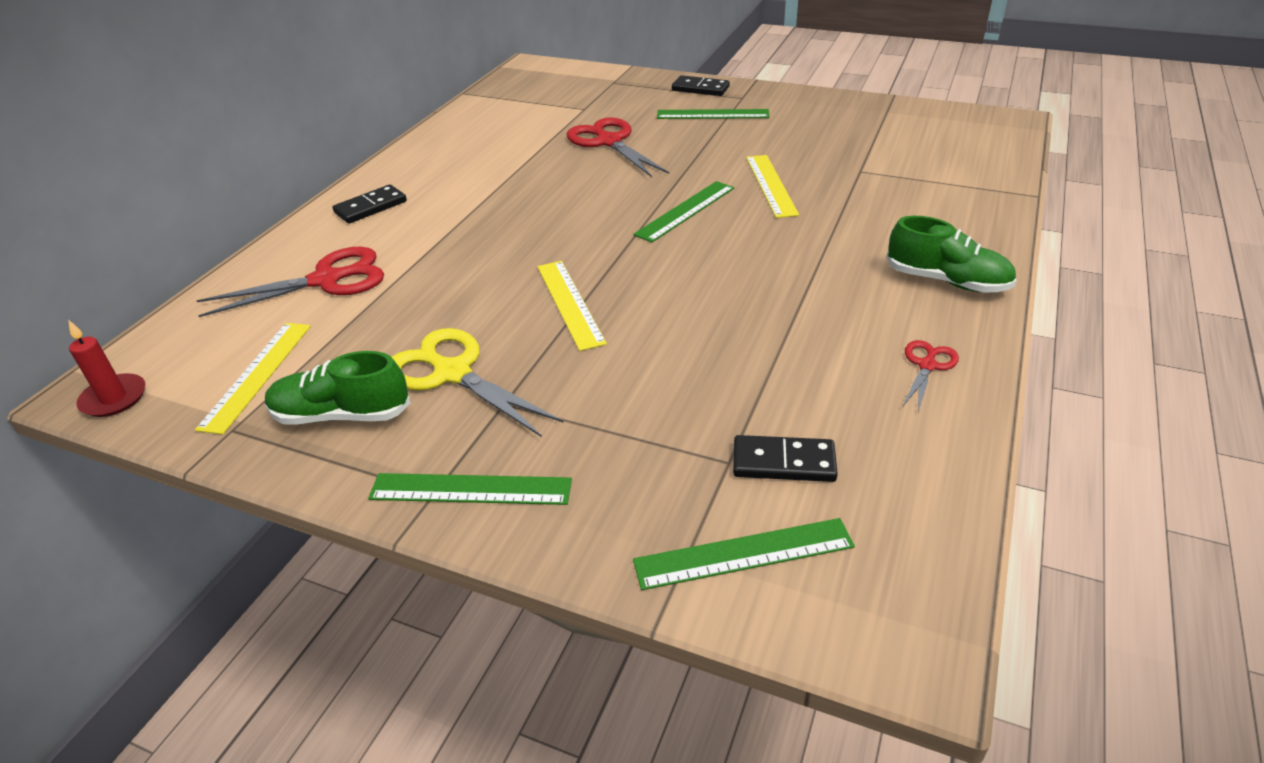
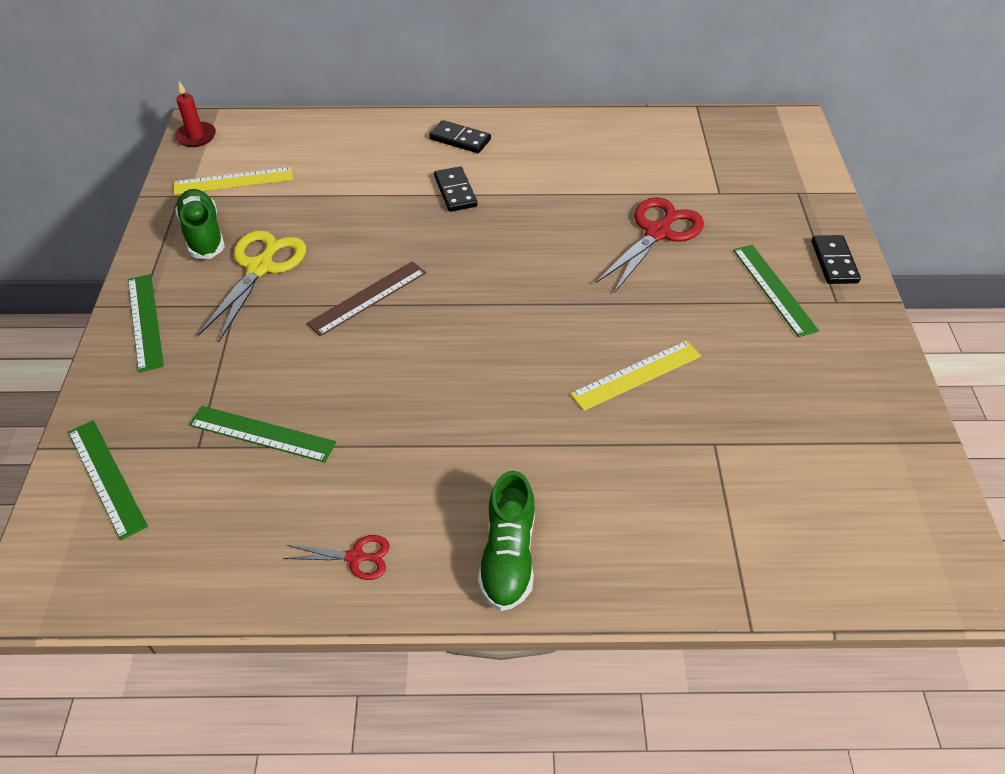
camera: 65 degrees right, 10 degrees up
(326, 280) = (350, 162): red scissors -> none
(570, 303) = (368, 298): yellow ruler -> brown ruler
(686, 211) = (550, 325): green ruler -> green ruler (261, 434)
(783, 462) = (204, 480): black domino -> black domino (455, 191)

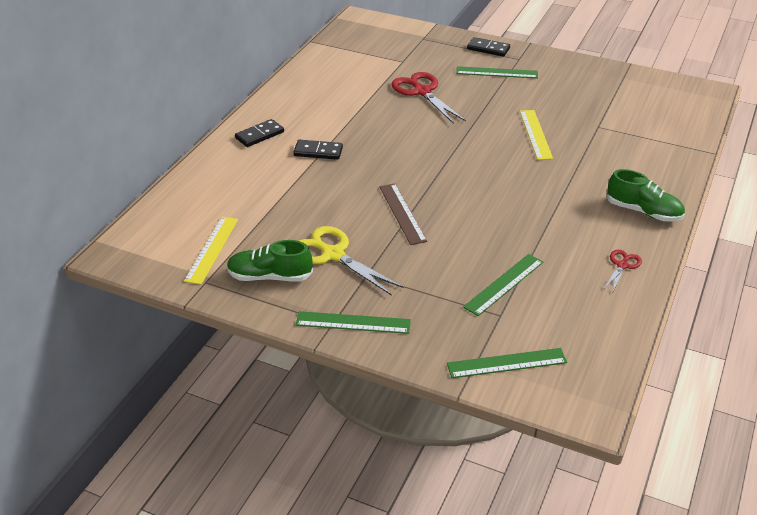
camera: 65 degrees left, 10 degrees down
(196, 136) = (127, 259): red candle -> none

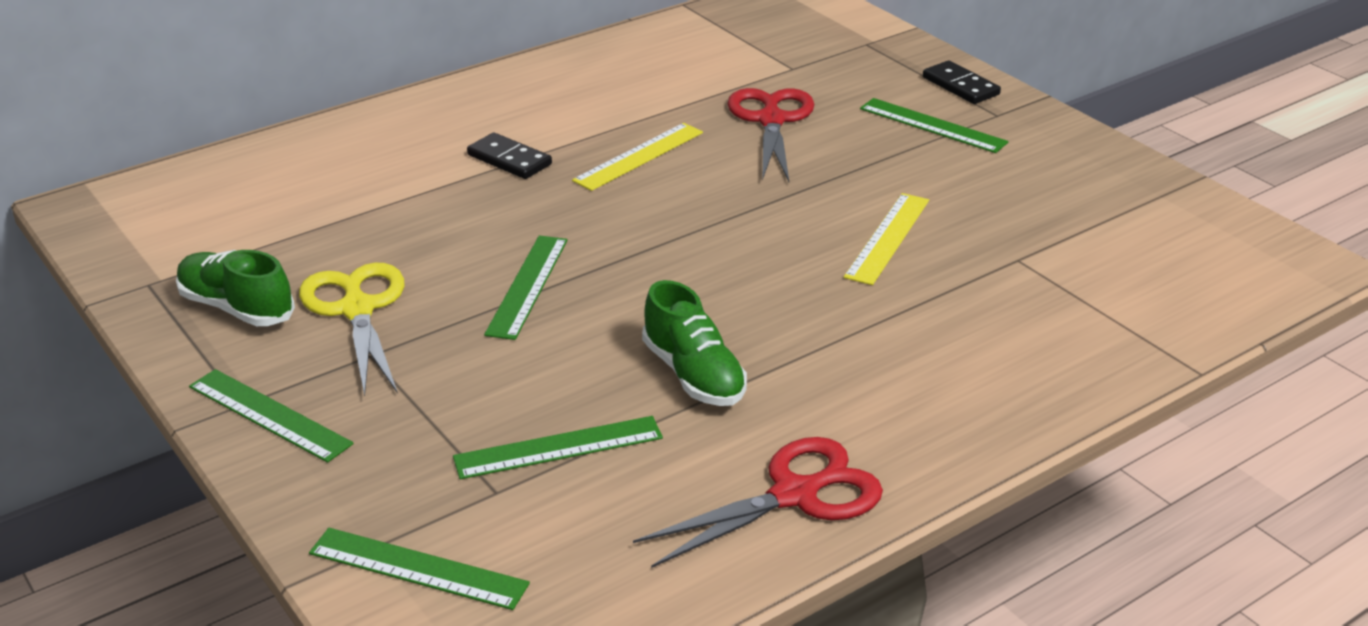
camera: 30 degrees right, 5 degrees down
(211, 249) = (207, 244): yellow ruler -> yellow ruler (638, 156)
(259, 135) = (455, 112): black domino -> none
(402, 213) = (528, 286): brown ruler -> green ruler
(622, 265) = (794, 495): red scissors -> red scissors, size x1.92
(643, 211) = (939, 422): green shoe -> green shoe (694, 375)

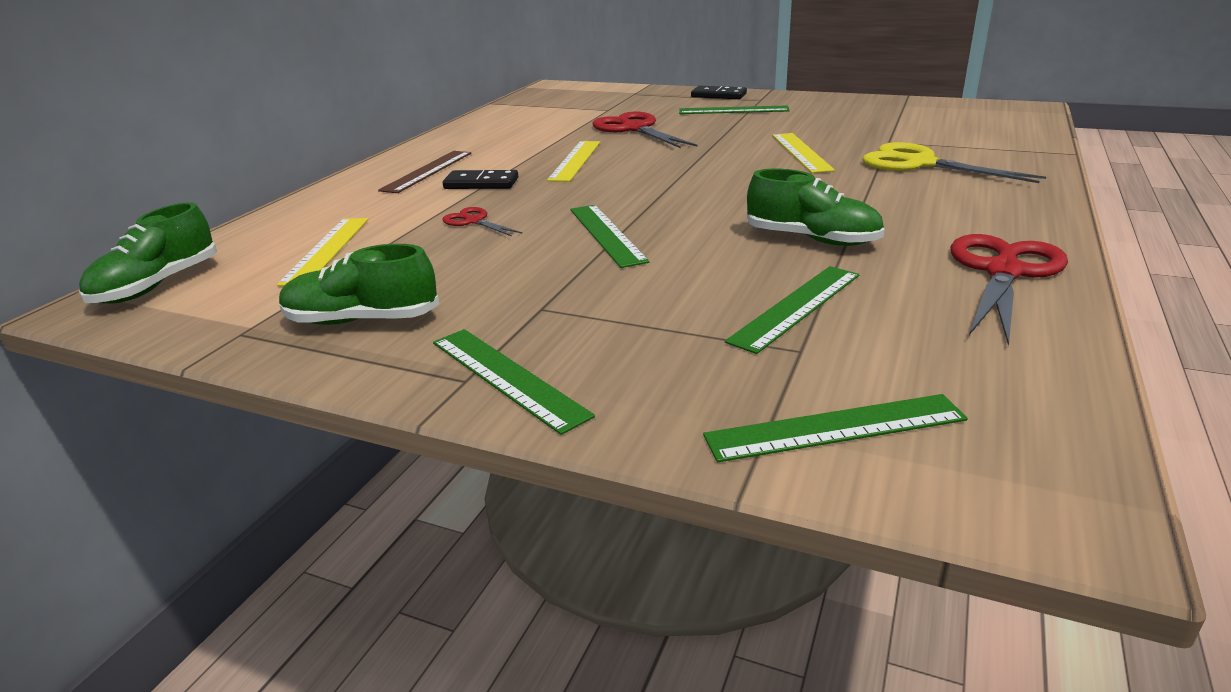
camera: 30 degrees left, 5 degrees down
(139, 199) = (157, 285): none -> green shoe
(269, 415) = (507, 377): green ruler -> green ruler turned 45 degrees clockwise
(290, 206) = (326, 250): none -> yellow ruler
(357, 310) = (484, 287): yellow scissors -> yellow scissors (920, 164)
(441, 217) = (474, 221): none -> red scissors
(484, 118) = (427, 171): none -> brown ruler

